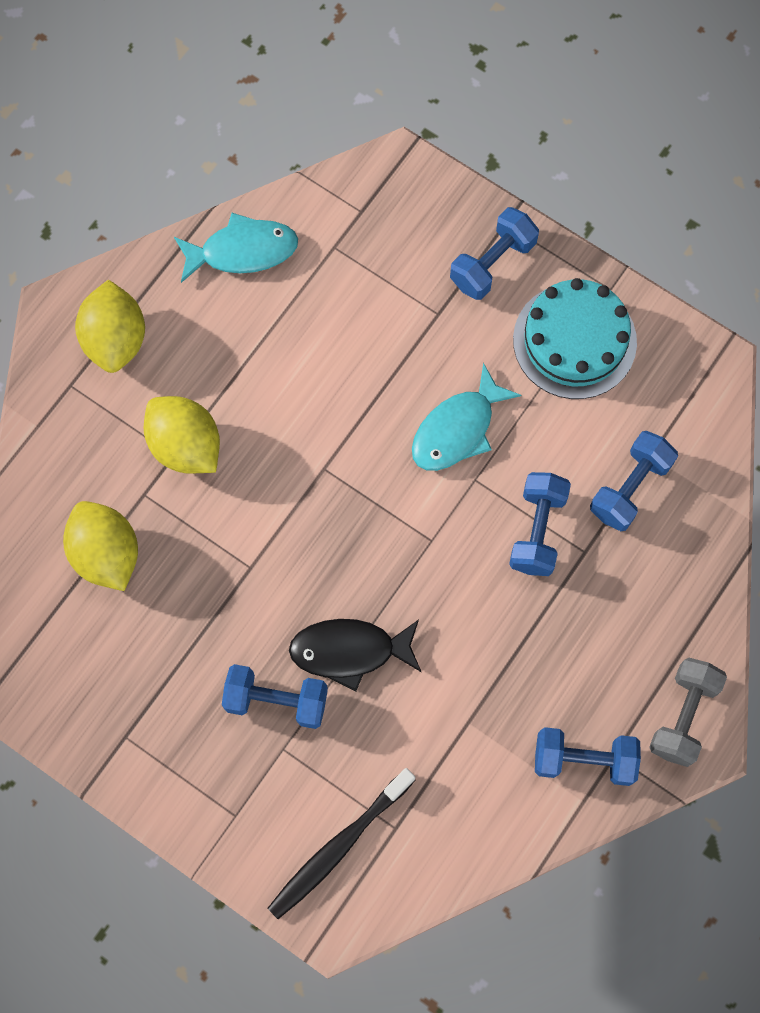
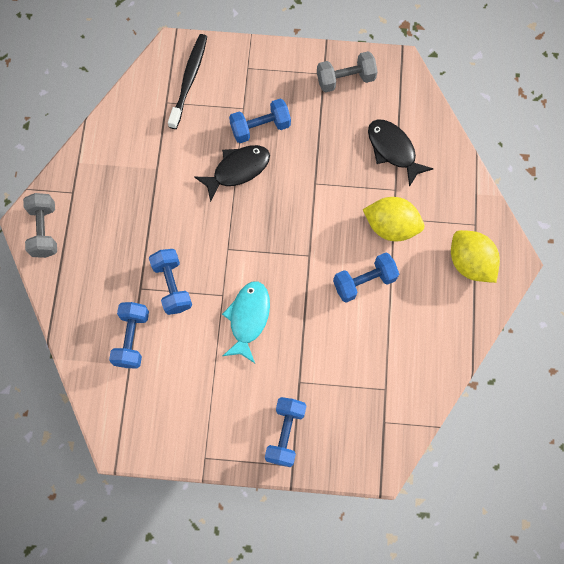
camera: 150 degrees right, 0 degrees up
(99, 707) = (345, 79): none -> grey dumbbell
(106, 554) = (393, 150): yellow lemon -> black fish
(243, 251) = (436, 356): turquoise fish -> none
(574, 341) = (209, 411): turquoise cake -> none
(584, 760) = (87, 181): blue dumbbell -> blue dumbbell (364, 281)

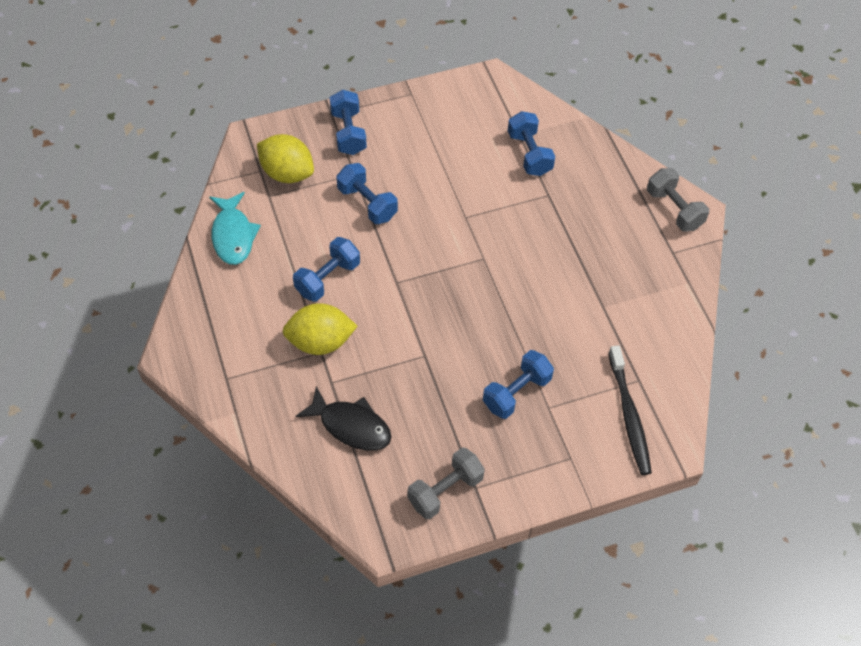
camera: 155 degrees right, 15 degrees down
(172, 286) = (519, 207): blue dumbbell -> blue dumbbell (367, 203)
(238, 170) = (516, 337): black fish -> none
(248, 318) = (429, 207): turquoise fish -> turquoise fish (233, 235)
(470, 263) = (220, 336): yellow lemon -> yellow lemon (287, 173)

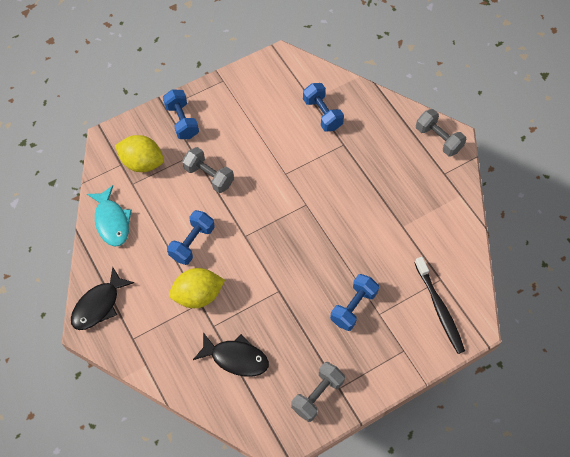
camera: 10 degrees left, 5 degrees up
(193, 331) = (99, 305): none -> black fish
(367, 203) = (209, 176): blue dumbbell -> grey dumbbell

